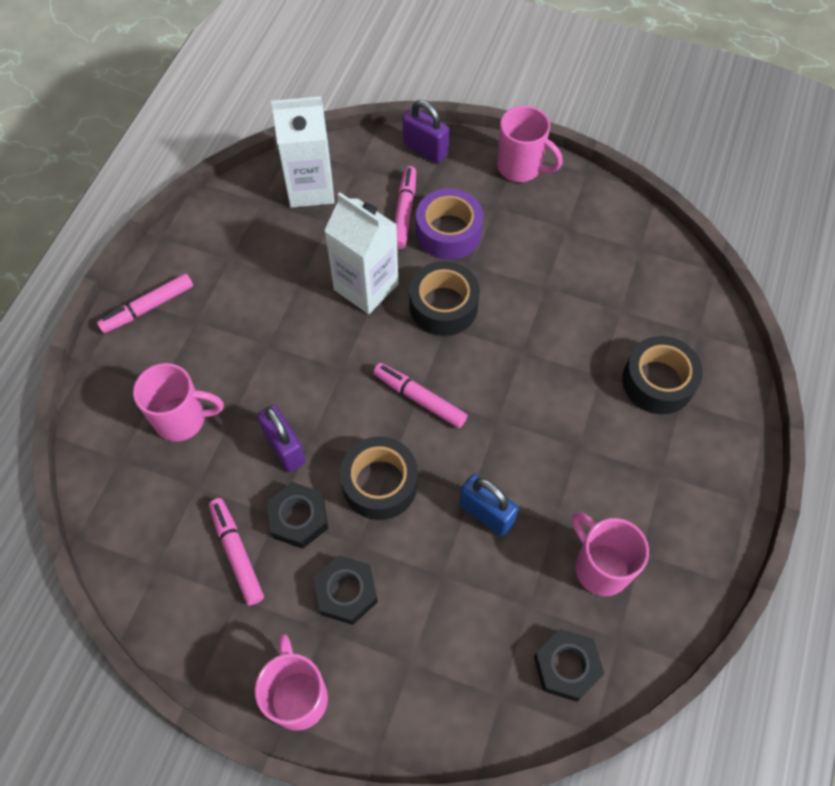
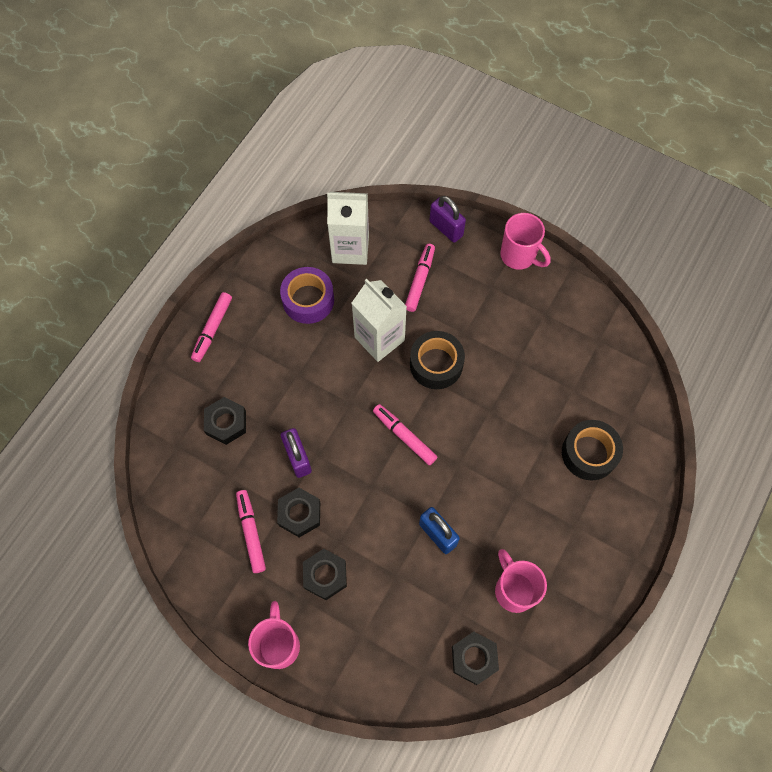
camera: 10 degrees right, 5 degrees up
(148, 307) = (212, 329): pink marker -> pink marker turned 45 degrees counterclockwise
(182, 419) = (226, 423): pink mug -> black nut
(380, 483) = (363, 498): black tape -> none
(448, 232) = (451, 303): purple tape -> purple tape (308, 300)

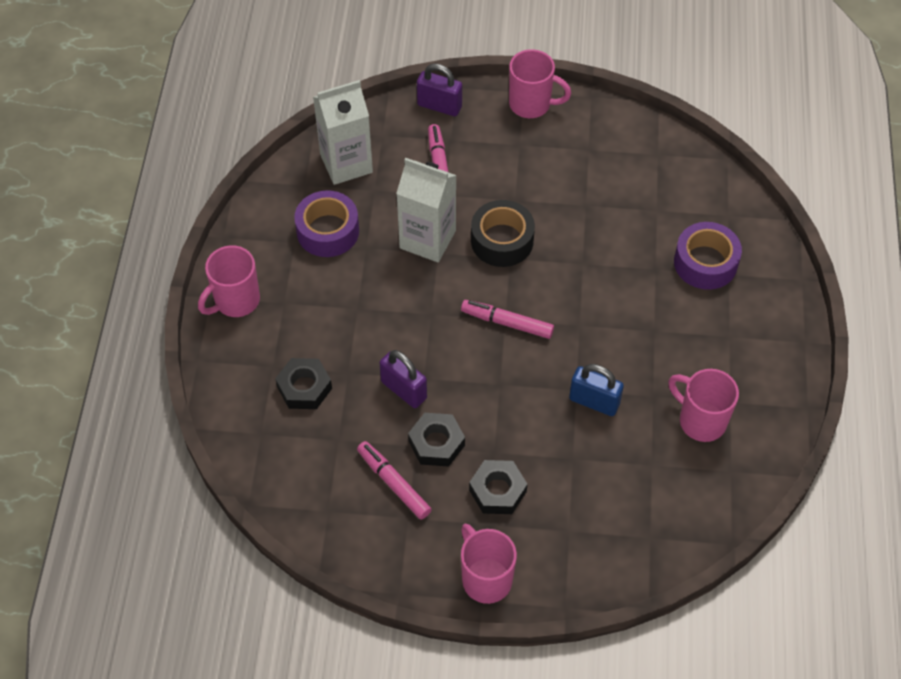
camera: 25 degrees left, 10 degrees down
(212, 329) = (236, 301): pink marker -> pink mug
(474, 658) = (696, 502): black nut -> none
(589, 453) = (705, 263): black tape -> purple tape

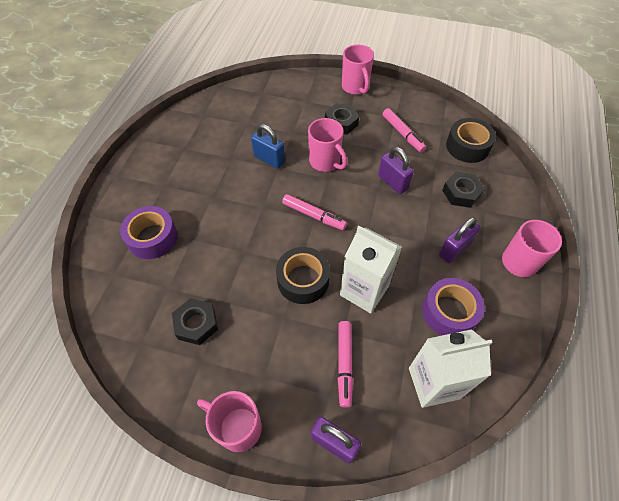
camera: 170 degrees left, 0 degrees up
(289, 473) = (467, 146): none -> black tape
(318, 304) = (454, 250): none -> purple padlock
(436, 443) = (374, 150): black nut -> black nut (196, 324)
(700, 420) = (207, 141): pink mug -> pink mug (325, 162)

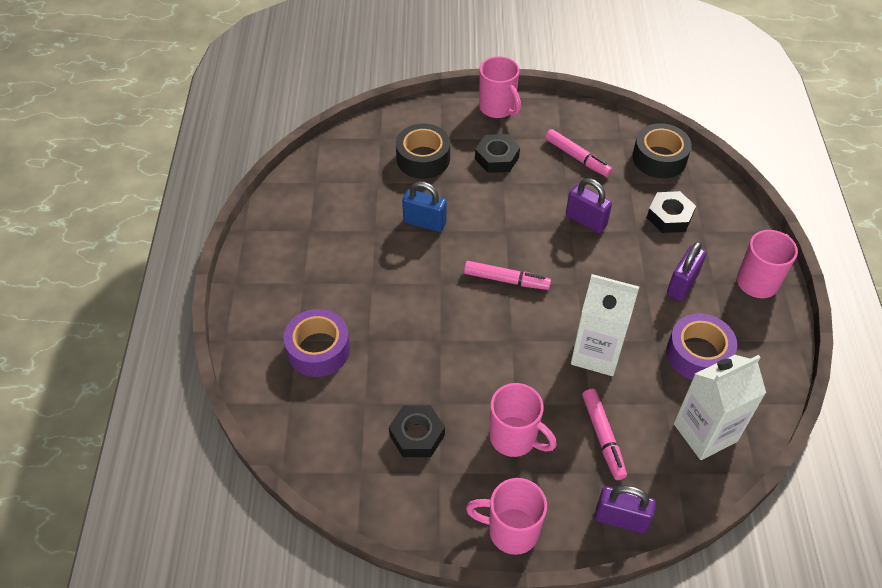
camera: 15 degrees left, 5 degrees down
(303, 280) = (522, 357): black tape -> black tape (423, 158)
(325, 162) = (496, 212): pink mug -> pink mug (514, 438)

